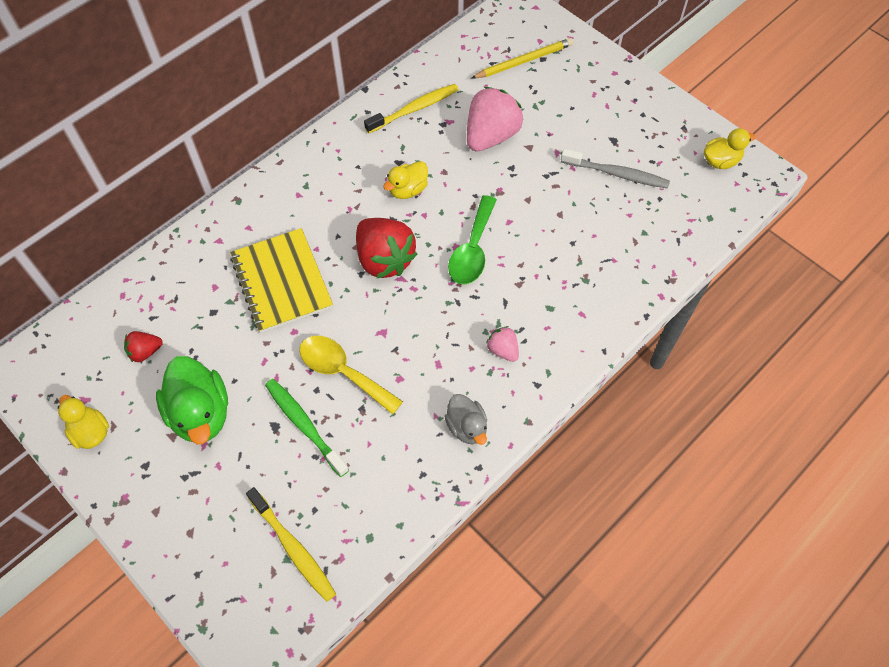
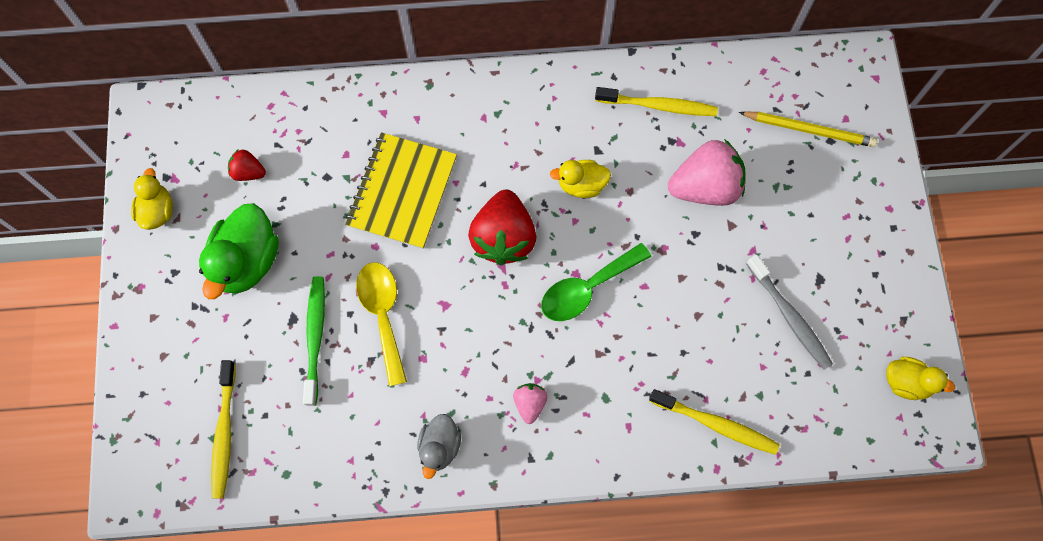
camera: 40 degrees right, 10 degrees up
(634, 270) = (716, 424): none -> yellow toothbrush

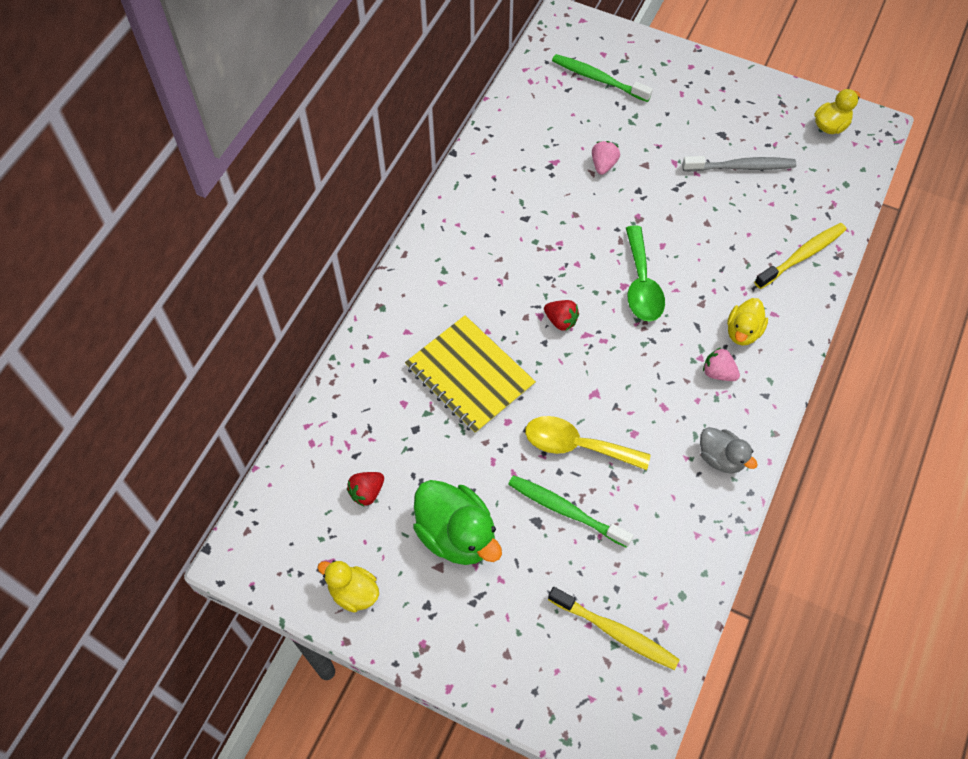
camera: 60 degrees left, 10 degrees down
(503, 238) = (561, 321): red strawberry -> red strawberry, size x0.49
(581, 185) = (548, 244): yellow duck -> yellow duck (743, 332)
(658, 106) = (514, 159): yellow toothbrush -> none
(705, 187) = (603, 165): pink strawberry -> pink strawberry, size x0.49
(809, 130) = (598, 79): yellow pencil -> green toothbrush

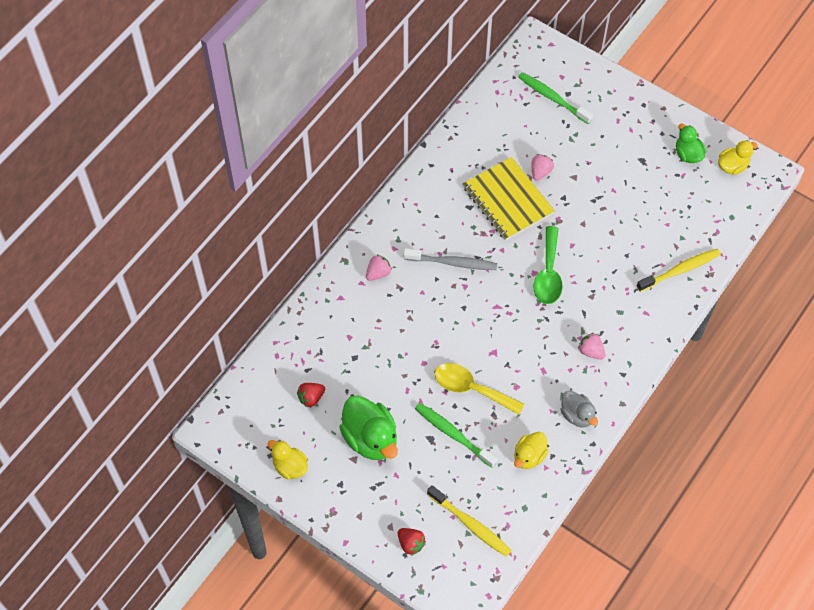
camera: 10 degrees right, 0 degrees up
(426, 316) = (378, 273): none -> pink strawberry
(470, 376) = (402, 324): yellow notebook -> yellow notebook (508, 200)
(561, 321) = (480, 293): red strawberry -> red strawberry (410, 543)
(741, 167) = (650, 190): grey toothbrush -> grey toothbrush (452, 263)
(743, 332) = (618, 323): yellow duck -> yellow duck (529, 456)
(774, 120) = (687, 154): none -> green duck

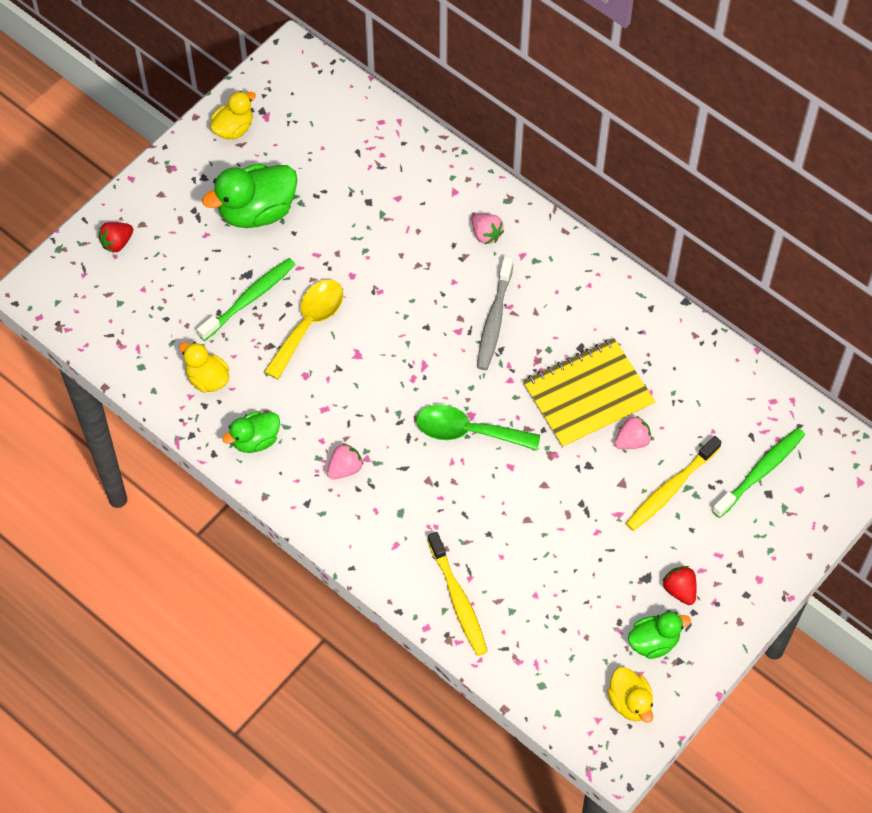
camera: 95 degrees right, 0 degrees up
(311, 398) = (319, 154): red strawberry -> red strawberry (680, 590)
(470, 524) = (129, 306): yellow toothbrush -> yellow toothbrush (670, 489)
(540, 172) = (632, 441): pink strawberry -> pink strawberry turned 60 degrees counterclockwise
(577, 415) = (255, 440): grey duck -> green duck

